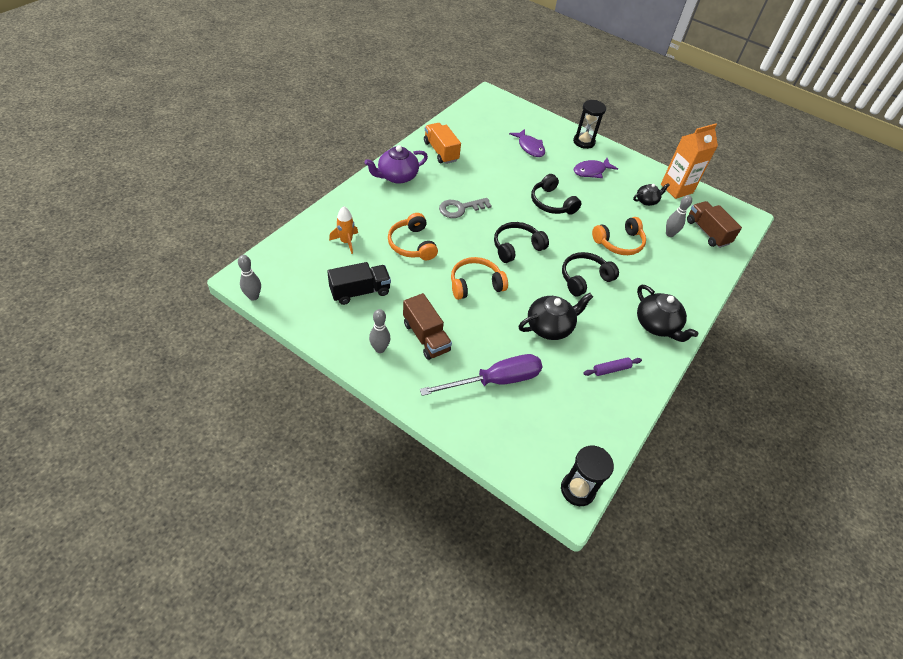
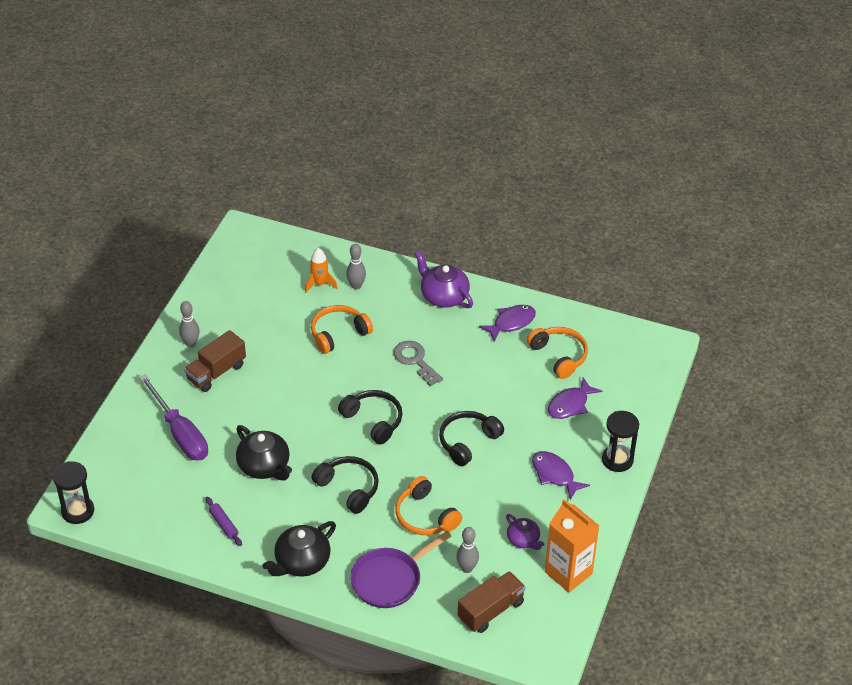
camera: 80 degrees right, 5 degrees down
(253, 296) = (222, 243): grey bowling pin -> grey bowling pin (356, 286)
(360, 291) = (256, 312): black truck -> none
(441, 151) = (511, 323): orange truck -> purple fish
(475, 284) = (301, 395): orange headphones -> orange headphones (559, 356)
(647, 201) = (523, 540): black teapot -> purple teapot
(677, 277) = (390, 579): none -> purple pan

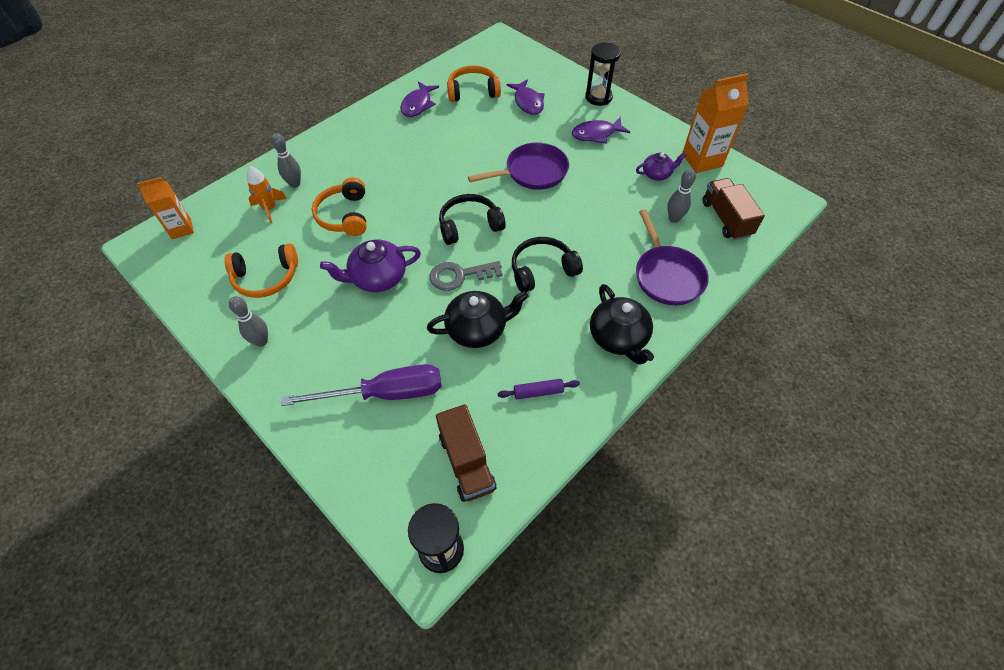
camera: 65 degrees left, 10 degrees up
(216, 372) = (321, 331): brown truck -> brown truck (466, 462)
(270, 243) = (181, 229): none -> orange carton
(415, 360) = (417, 174): grey key -> grey key (459, 275)
(425, 516) = (603, 227): orange headphones -> orange headphones (266, 278)
(443, 296) = (356, 133): purple teapot -> purple teapot (377, 277)
(468, 442) = (532, 172): black headphones -> purple pan
(511, 323) = (418, 105): purple fish -> purple fish turned 150 degrees counterclockwise

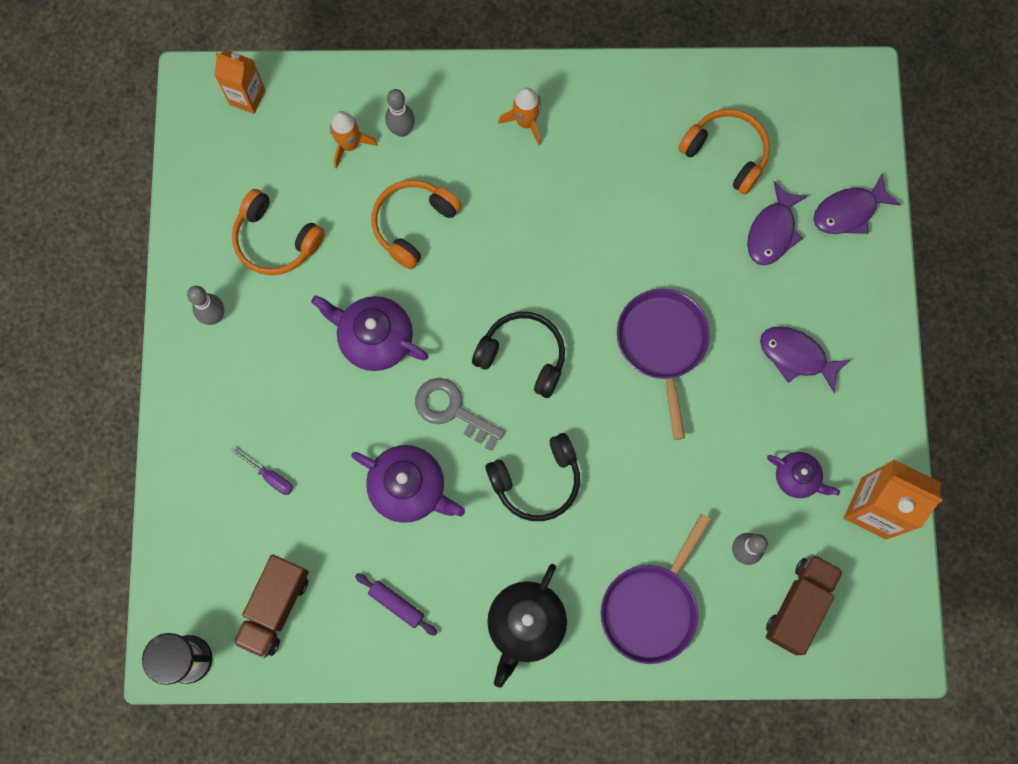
camera: 45 degrees right, 20 degrees up
(361, 140) = (526, 122): none -> orange rocket
(385, 393) = (269, 476): purple screwdriver -> purple screwdriver, size x0.41
(418, 105) = (640, 119): purple fish -> purple fish (849, 211)
(477, 329) = (409, 488): black teapot -> purple teapot
(532, 172) = (662, 344): purple pan -> purple pan turned 120 degrees counterclockwise
(542, 270) = (537, 481): black headphones -> black headphones turned 135 degrees clockwise
(598, 97) = (867, 301): black hourglass -> none

